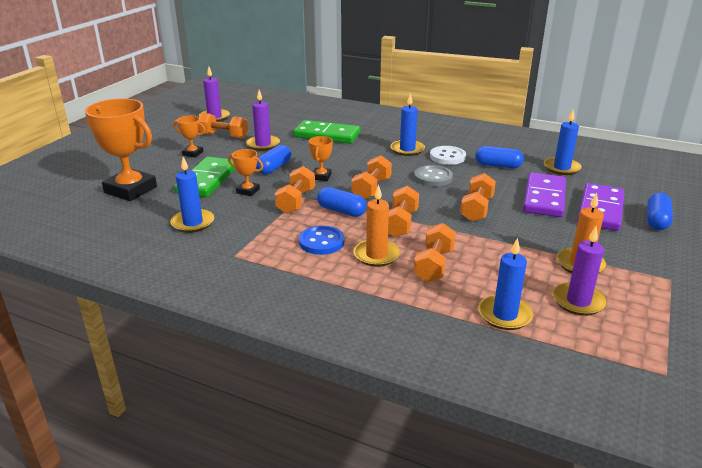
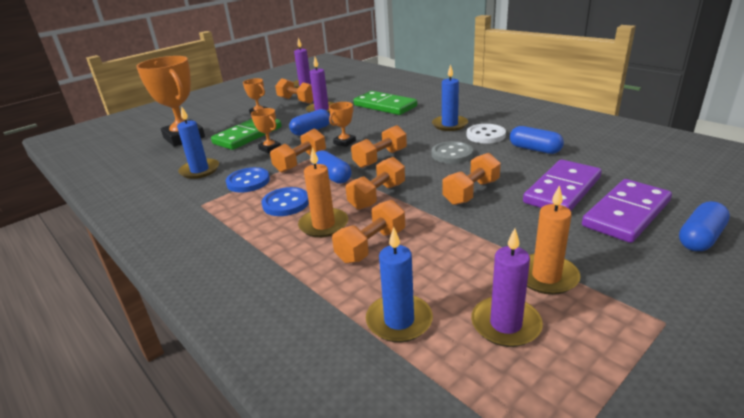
camera: 25 degrees right, 0 degrees up
(260, 227) = (248, 182): none -> blue button
(561, 168) = (611, 159): blue candle -> none

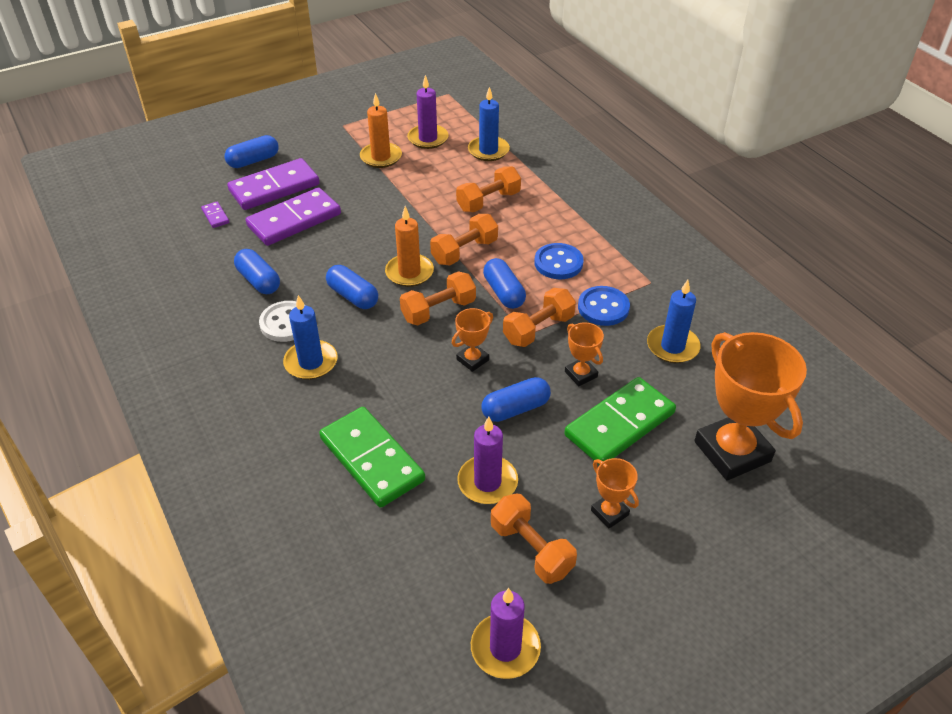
camera: 170 degrees left, 15 degrees up
(323, 225) = (524, 229): orange candle -> orange candle (409, 272)
(452, 154) = (353, 296): grey button -> blue capsule
(471, 192) = (374, 236): orange dumbbell -> none
(641, 179) = (215, 216): none -> purple domino

